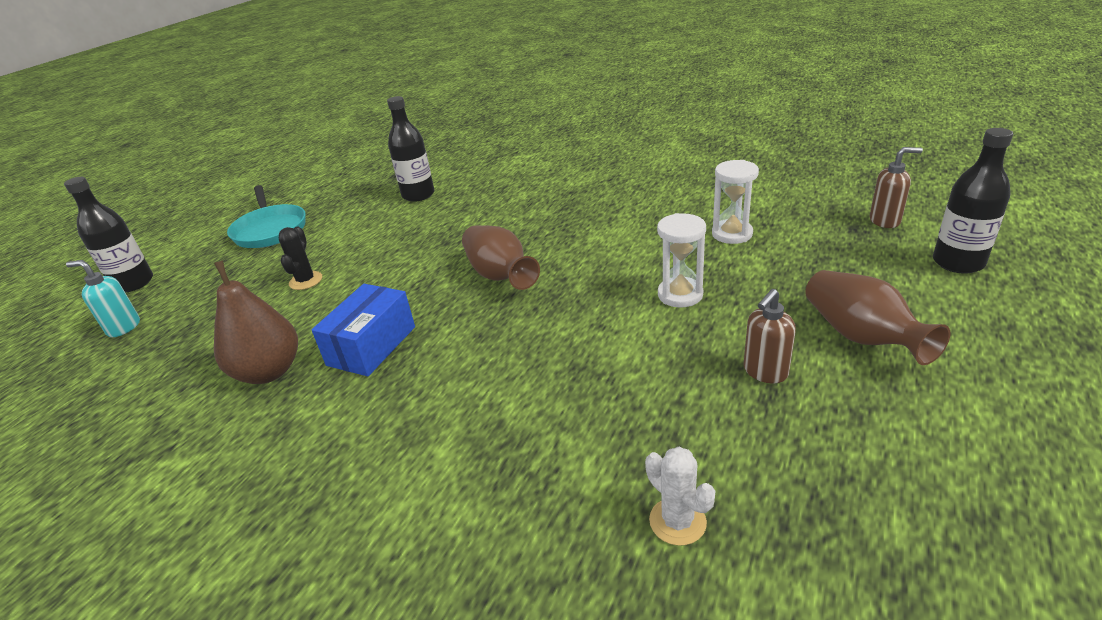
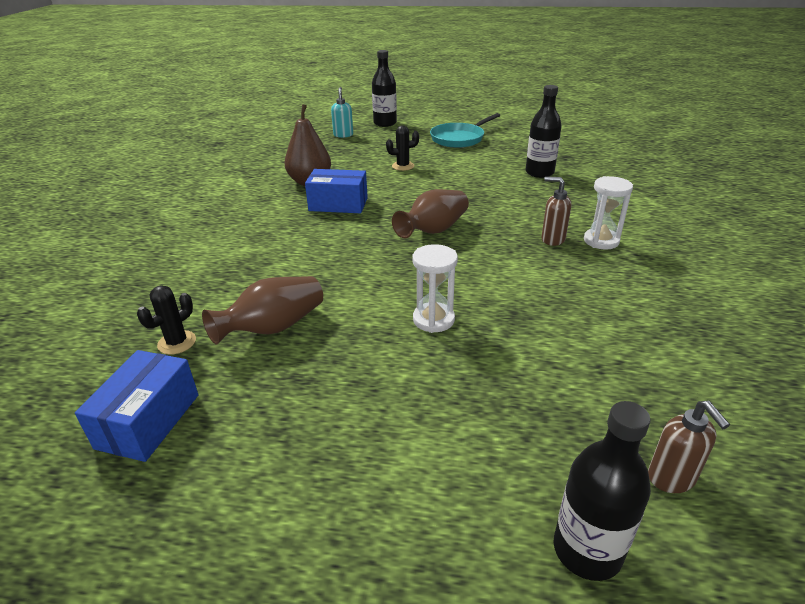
camera: 70 degrees right, 0 degrees up
(677, 521) = (177, 342): white cactus -> black cactus
(732, 234) = (561, 343): white hourglass -> white hourglass (601, 241)
(765, 372) = (329, 375): brown soap dispenser -> brown soap dispenser (552, 239)
(847, 538) = (148, 421): none -> blue box
(861, 336) = (393, 440): brown vase -> brown vase (273, 327)

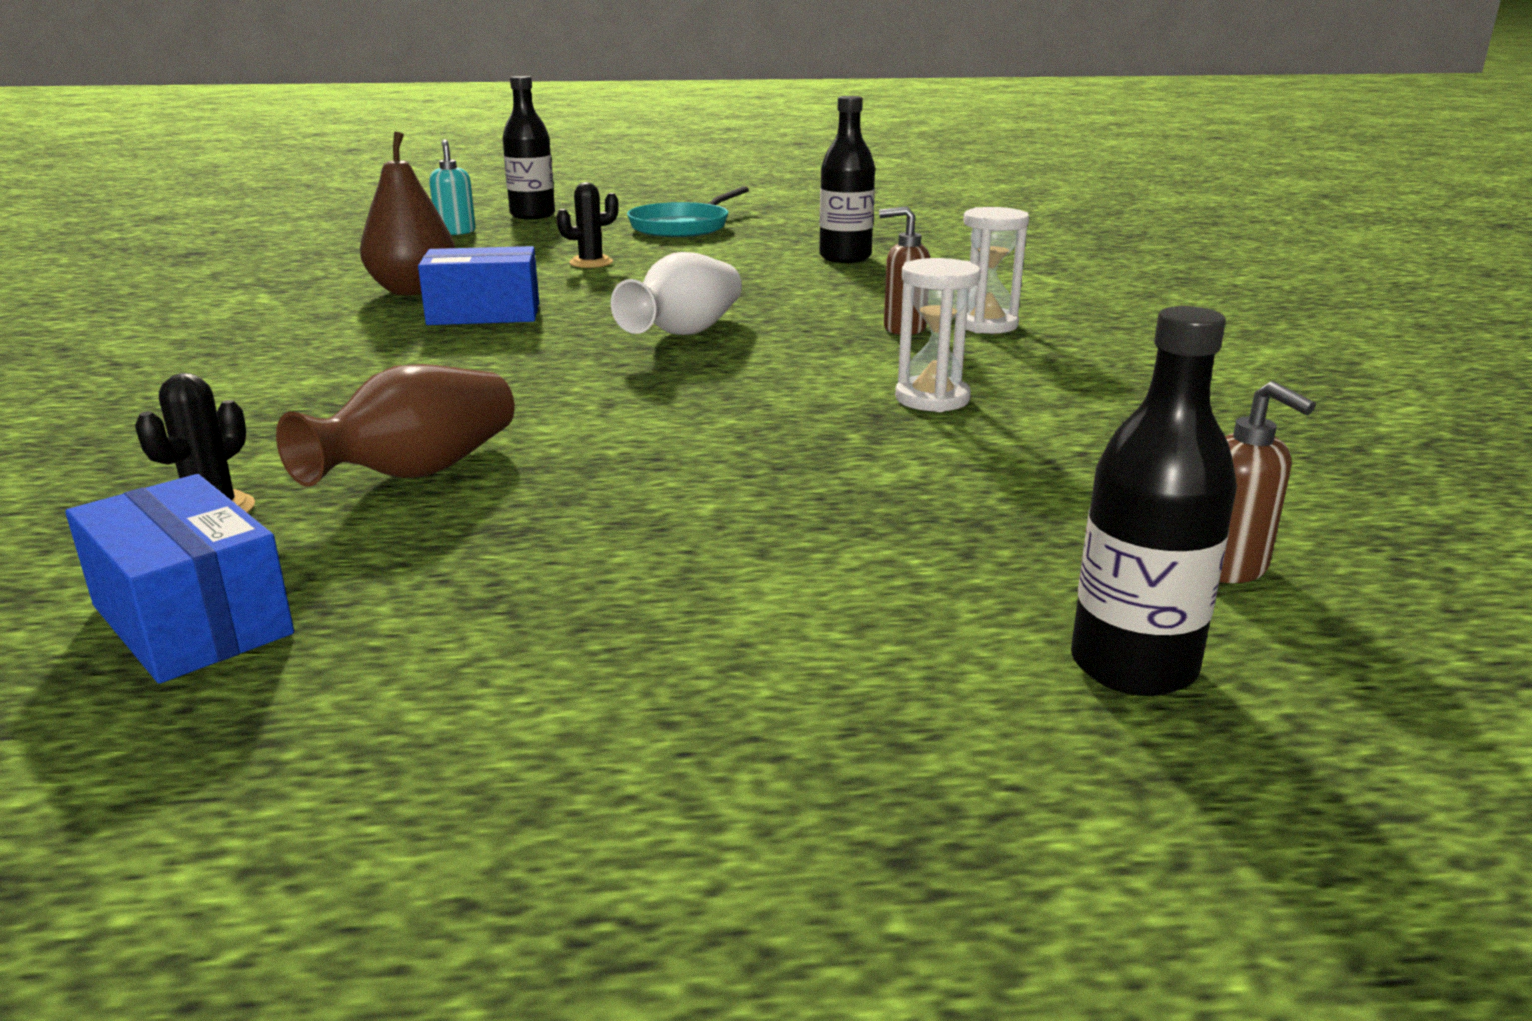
camera: 15 degrees left, 10 degrees down
(148, 421) = (192, 619): blue box -> blue box turned 45 degrees counterclockwise
(433, 230) = (685, 333): brown vase -> white vase
(433, 319) = (734, 435): white hourglass -> white hourglass (932, 399)

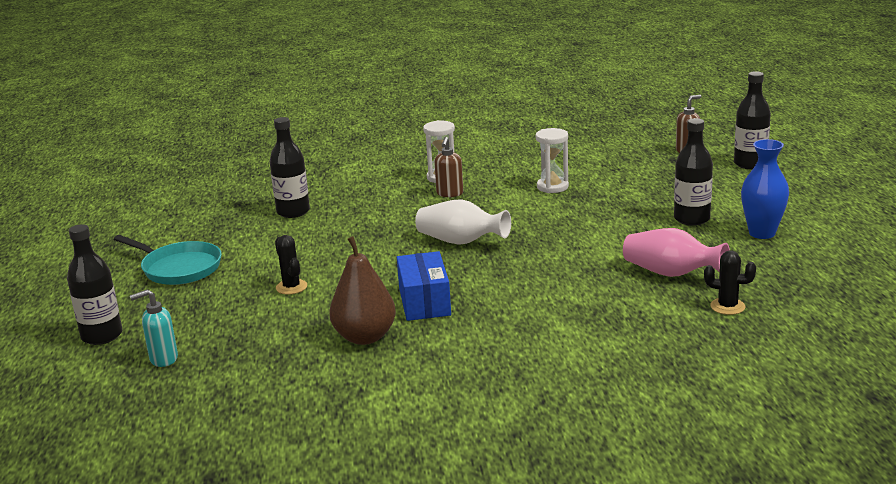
camera: 90 degrees left, 0 degrees up
(192, 619) = (807, 286): blue box -> none
(418, 472) = (671, 273): brown vase -> pink vase
(552, 603) = (762, 233): none -> blue vase
(695, 521) = (691, 219): none -> black bottle

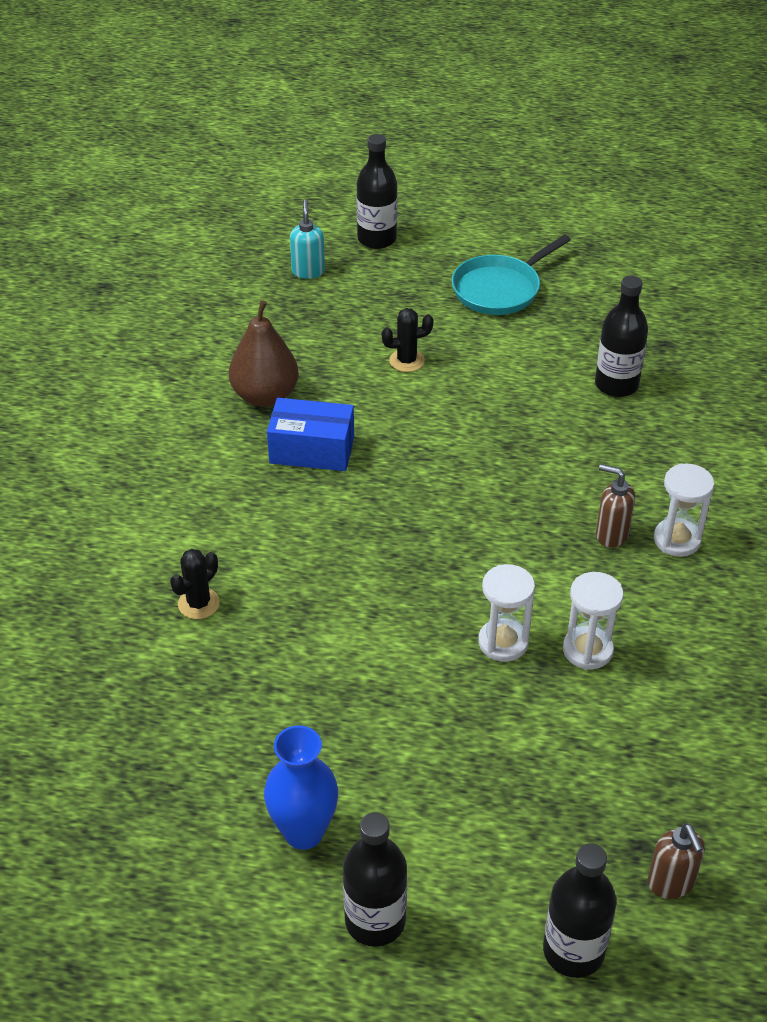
camera: 105 degrees right, 20 degrees up
(460, 242) = (449, 511): white vase -> none
(566, 208) = (503, 642): none -> white hourglass
(671, 273) = (248, 680): pink vase -> none
(691, 219) = (394, 769): black bottle -> black bottle (375, 921)
(727, 306) = (136, 699): black cactus -> black cactus (198, 604)

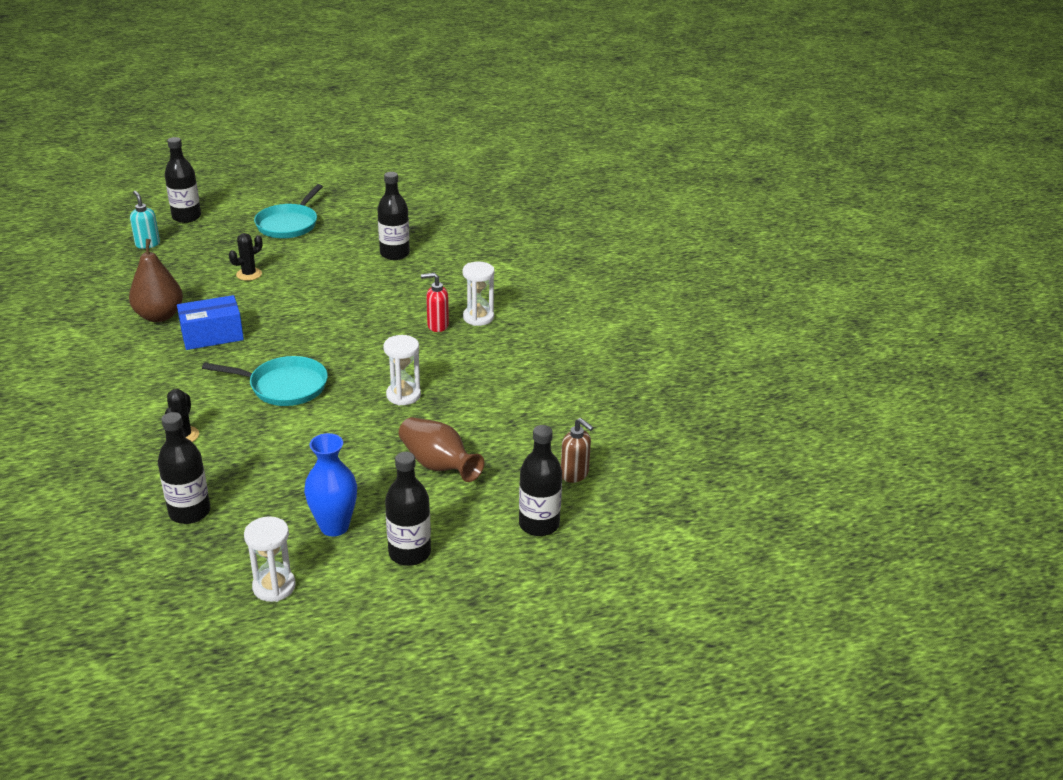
camera: 30 degrees left, 10 degrees down
(146, 731) = (189, 512): none -> black bottle
(357, 568) = (284, 386): none -> turquoise pan
(488, 784) = (438, 465): none -> brown vase
(587, 650) = (458, 383): white hourglass -> white hourglass (274, 586)
(611, 534) = (437, 325): brown soap dispenser -> red soap dispenser

